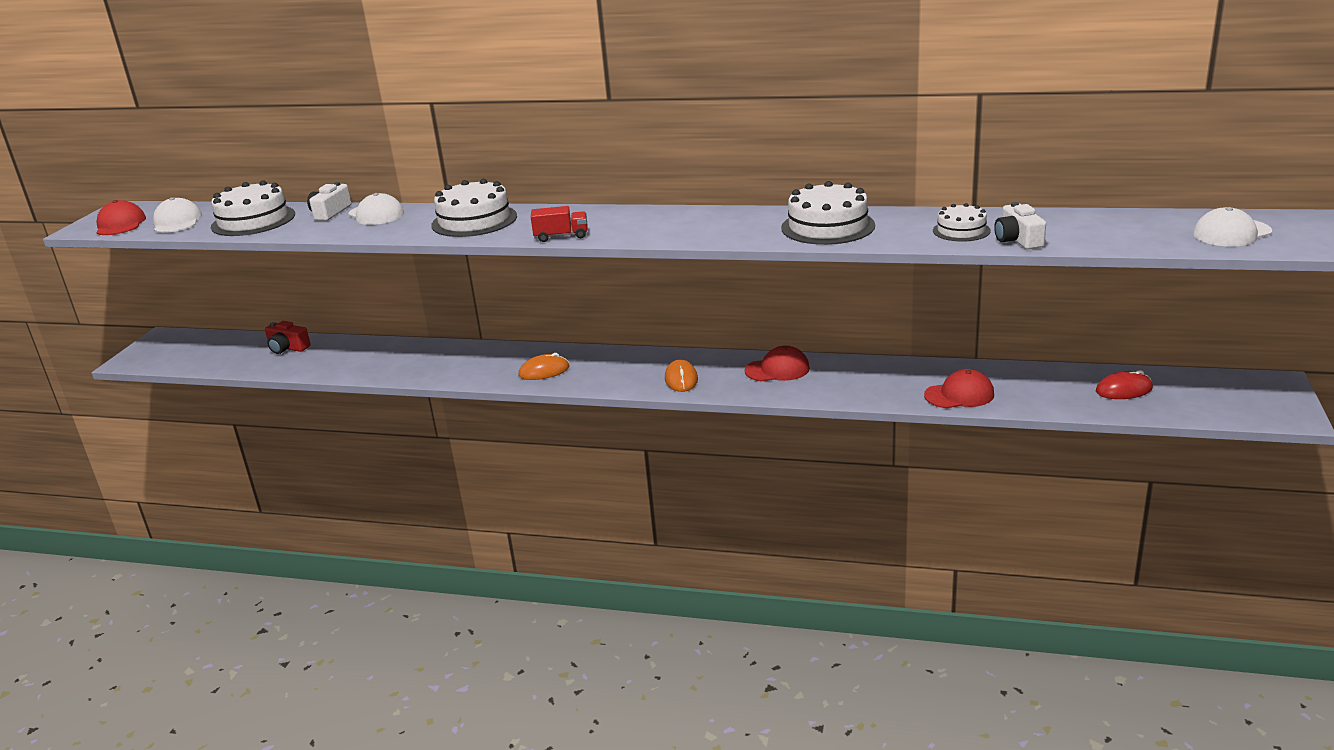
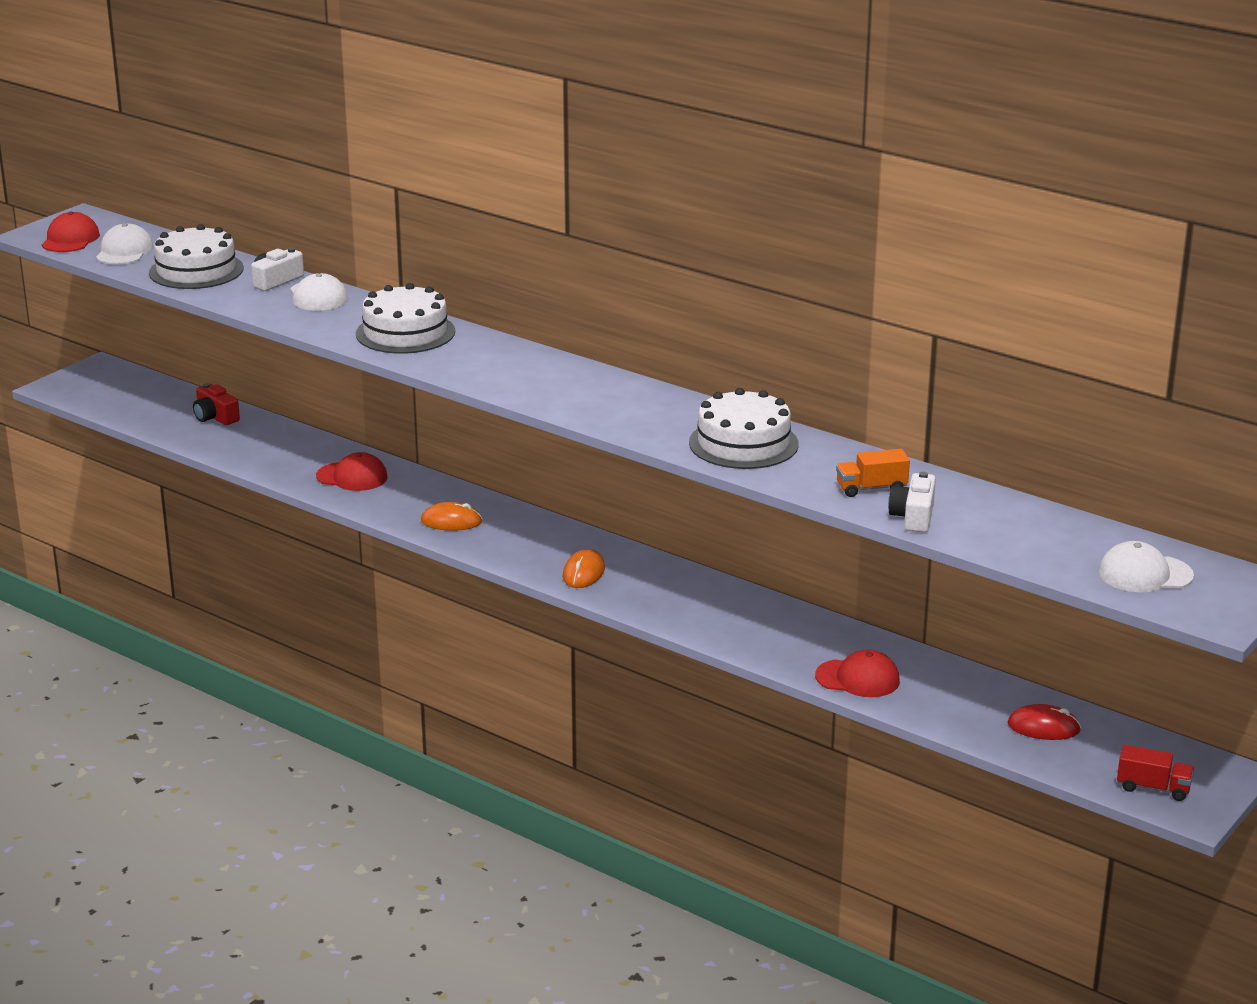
camera: 20 degrees right, 0 degrees up
(561, 236) = (471, 378): red truck -> red truck (1153, 788)
(777, 369) = (694, 592): red cap -> red cap (352, 477)
(961, 231) = (871, 488): white cake -> orange truck

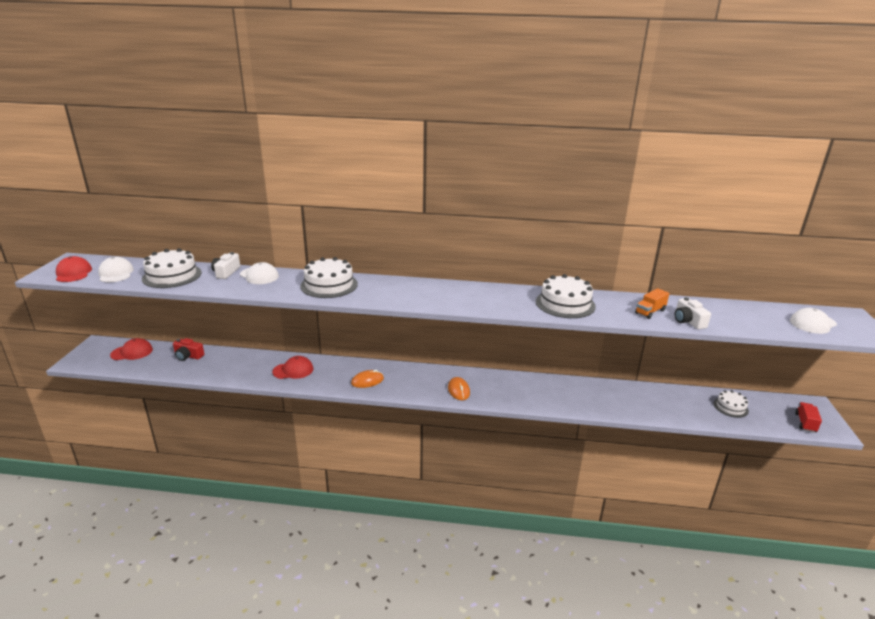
camera: 30 degrees left, 0 degrees up
(858, 678) = (635, 408): red cap -> red cap (132, 352)
(1043, 727) = (730, 407): red mouse -> white cake
(1153, 788) = (805, 423): red truck -> red truck turned 60 degrees counterclockwise

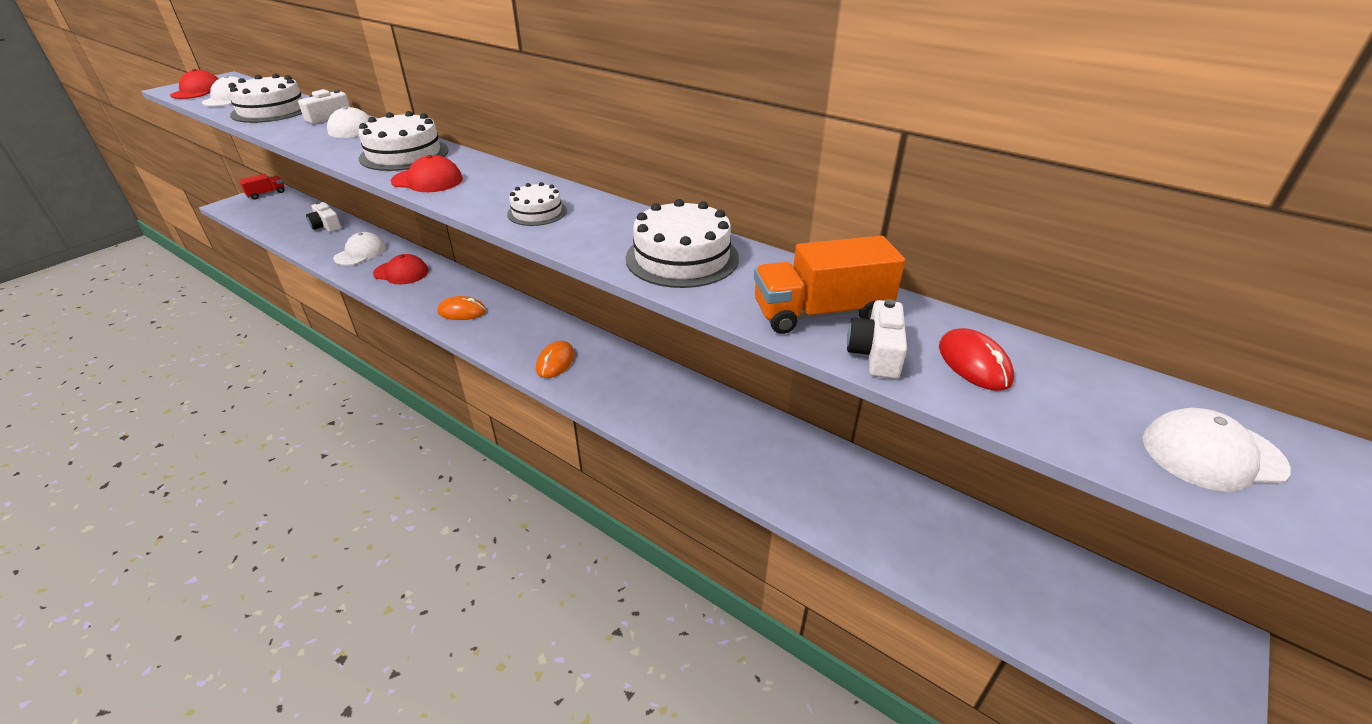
camera: 30 degrees right, 10 degrees up
(132, 352) = (285, 208): red cap -> red cap (427, 180)
(188, 356) = (326, 226): red camera -> white camera
(244, 366) = (361, 253): none -> white cap
(650, 312) = (820, 313): orange truck -> orange truck, size x1.70
(721, 315) = (974, 363): none -> red mouse
(730, 407) = (991, 562): white cake -> white cake (537, 212)
(805, 423) = (1143, 669): red truck -> red truck (266, 194)

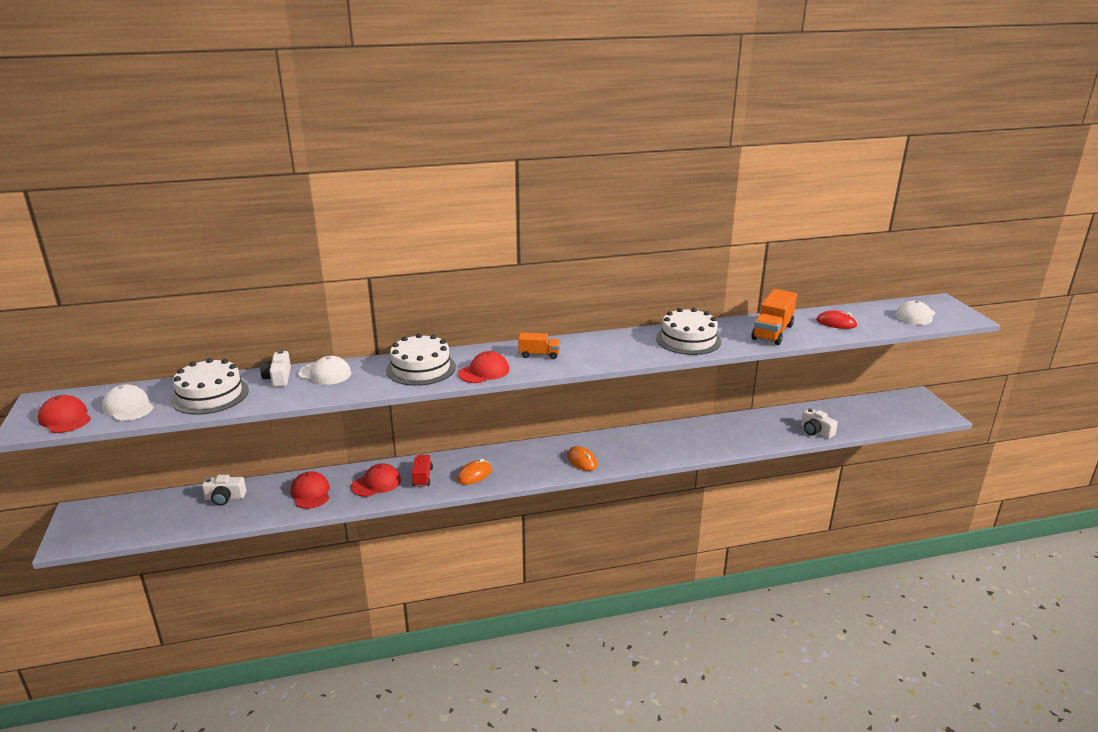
camera: 50 degrees left, 10 degrees down
(266, 194) = (82, 515): red truck -> red truck (422, 477)
(361, 253) = (310, 493): white cap -> red cap
(506, 190) = (539, 355): none -> orange truck
(537, 212) = (584, 355): white cake -> none
(876, 353) = (812, 335): white camera -> white camera (816, 431)

